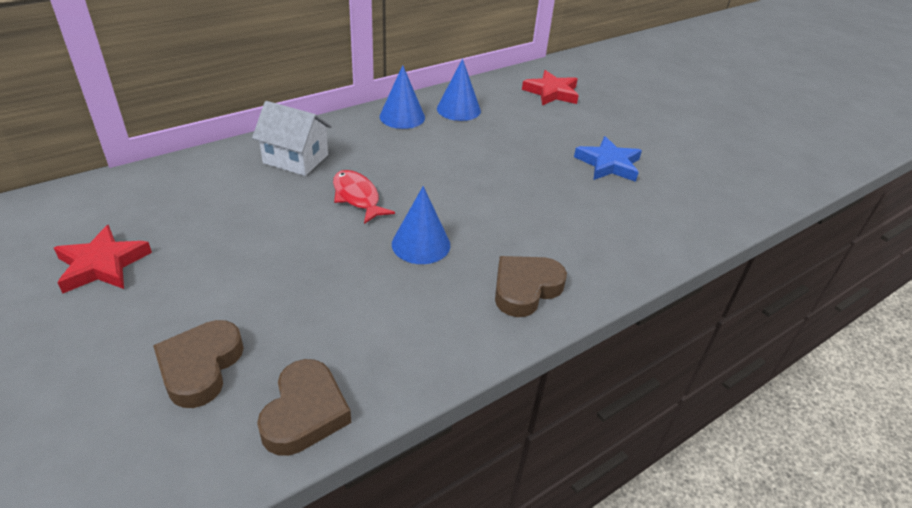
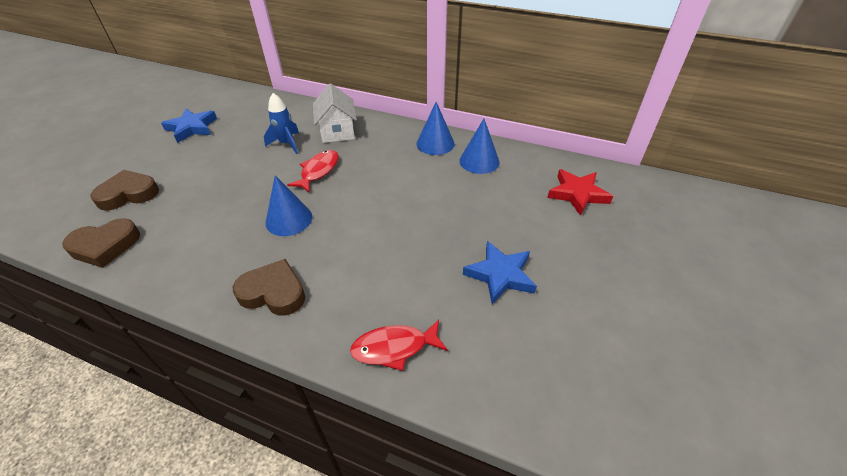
camera: 60 degrees right, 5 degrees up
(102, 265) = (192, 128): red star -> blue star
(270, 200) = (287, 144): none -> blue rocket
(646, 243) = (394, 348): none -> red fish

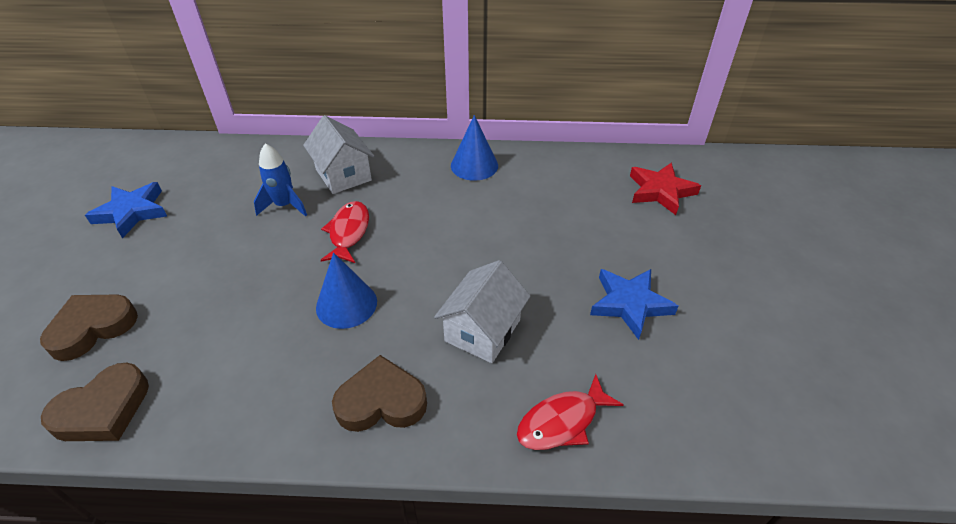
camera: 20 degrees left, 0 degrees up
(373, 263) = (482, 330): none -> white house
(479, 161) = (536, 176): blue cone -> none

